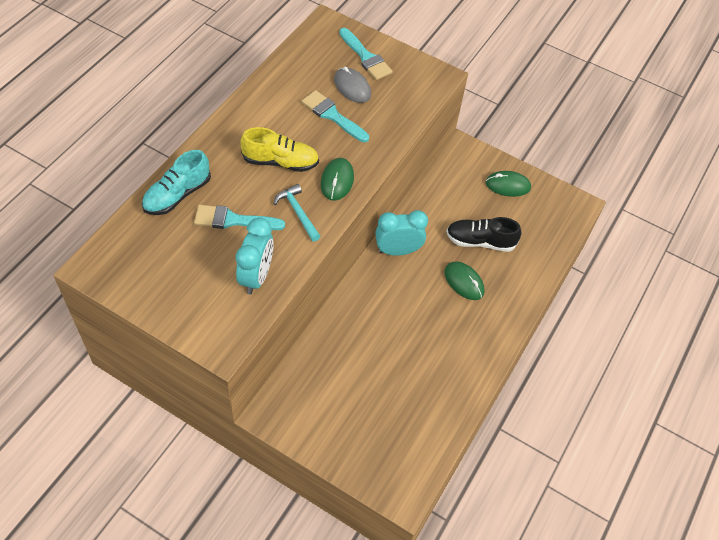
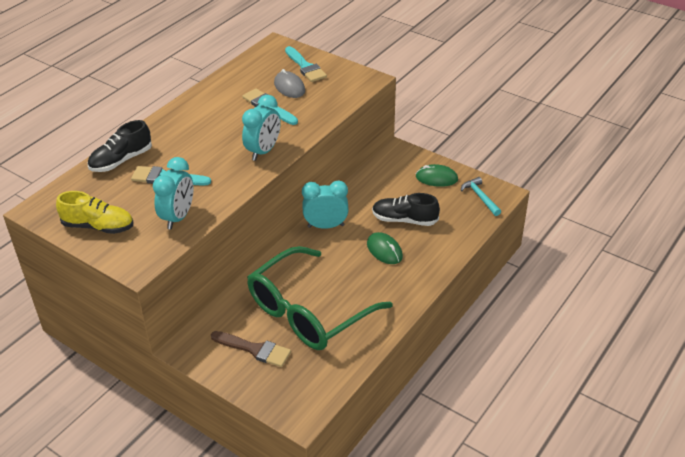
camera: 10 degrees right, 15 degrees down
(177, 195) = (121, 160): turquoise shoe -> black shoe
(280, 162) = (216, 138): yellow shoe -> yellow shoe (98, 226)
(297, 212) = (224, 173): turquoise hammer -> turquoise hammer (480, 197)
(337, 181) = (263, 151): green mouse -> turquoise clock
(344, 413) = (255, 349): none -> brown brush
(393, 364) = (308, 312): none -> green glasses

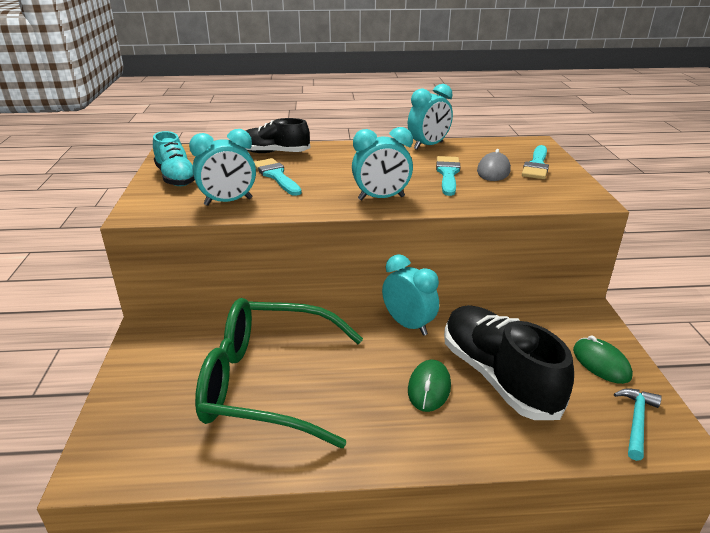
camera: 50 degrees right, 10 degrees down
(98, 226) = (176, 177): yellow shoe -> turquoise shoe
(215, 88) = (428, 146): none -> turquoise clock
(255, 349) = (177, 375): brown brush -> none
(404, 220) = (498, 376): black shoe -> black shoe, size x1.60

